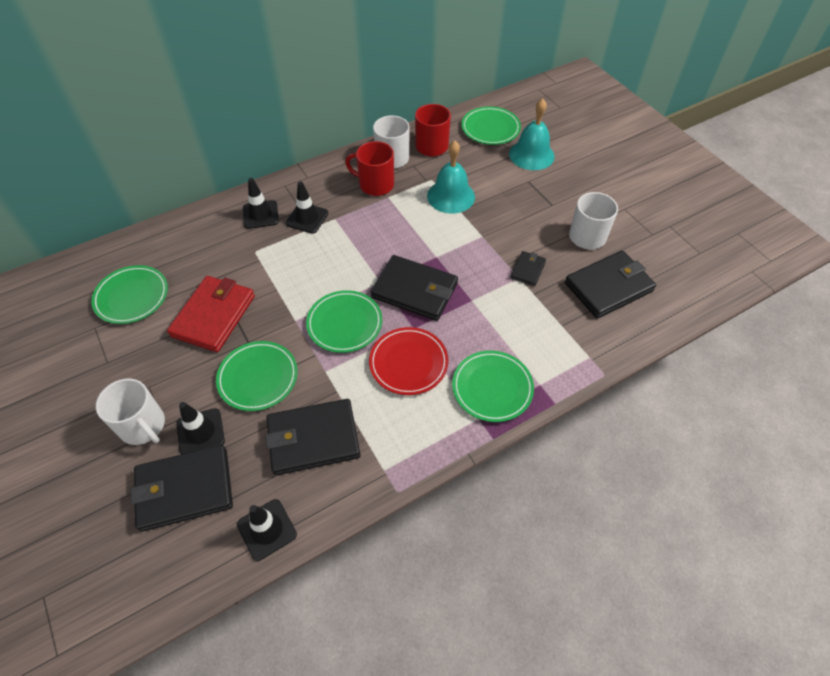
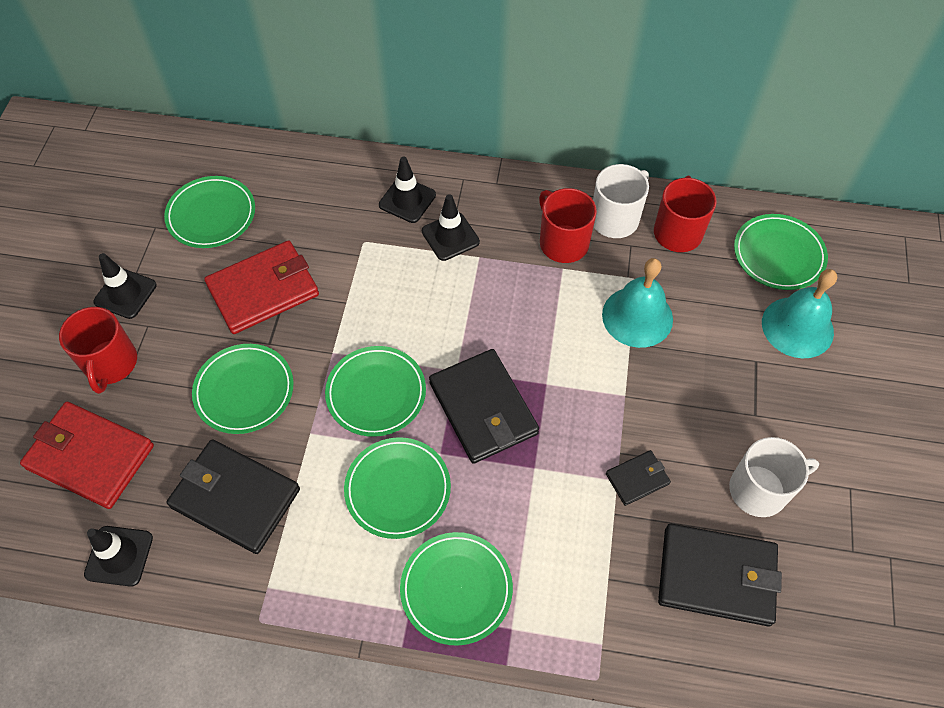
camera: 40 degrees right, 5 degrees up
(143, 426) = (110, 364): white mug -> red mug
(184, 489) = (90, 457): black wallet -> red wallet
(200, 432) = (149, 409): black traffic cone -> black traffic cone (125, 293)
(408, 363) = (398, 489): red plate -> green plate

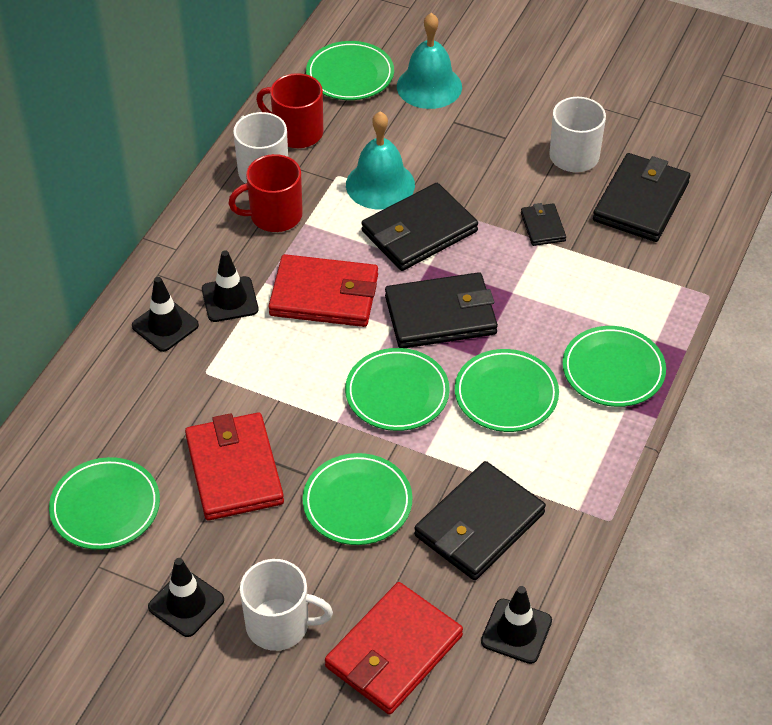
camera: 75 degrees left, 10 degrees down
(110, 364) = (279, 625): red mug -> white mug
(478, 306) = (324, 295): none -> red wallet
(587, 364) = (419, 231): none -> black wallet

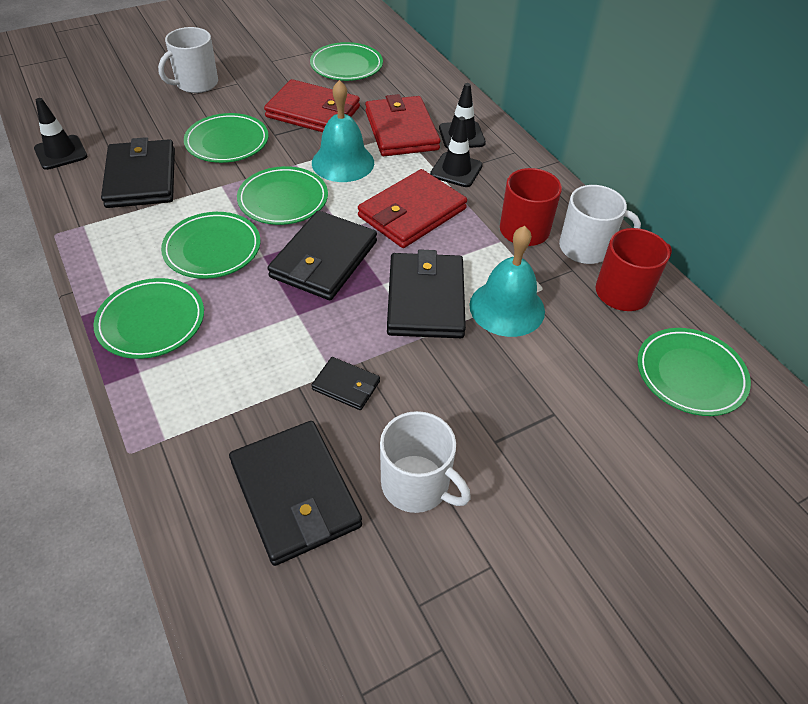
camera: 125 degrees right, 0 degrees up
(186, 603) = (252, 64): black traffic cone -> none
(393, 651) = (123, 108): red wallet -> red wallet (401, 130)
(429, 86) = (628, 428): turquoise bell -> turquoise bell (343, 162)

